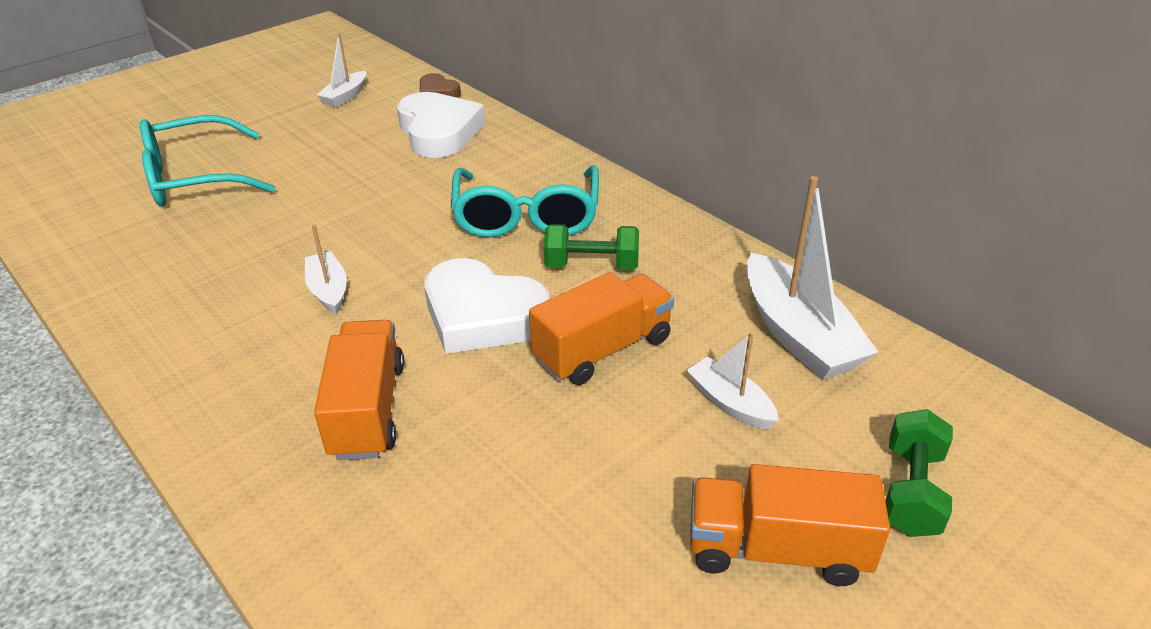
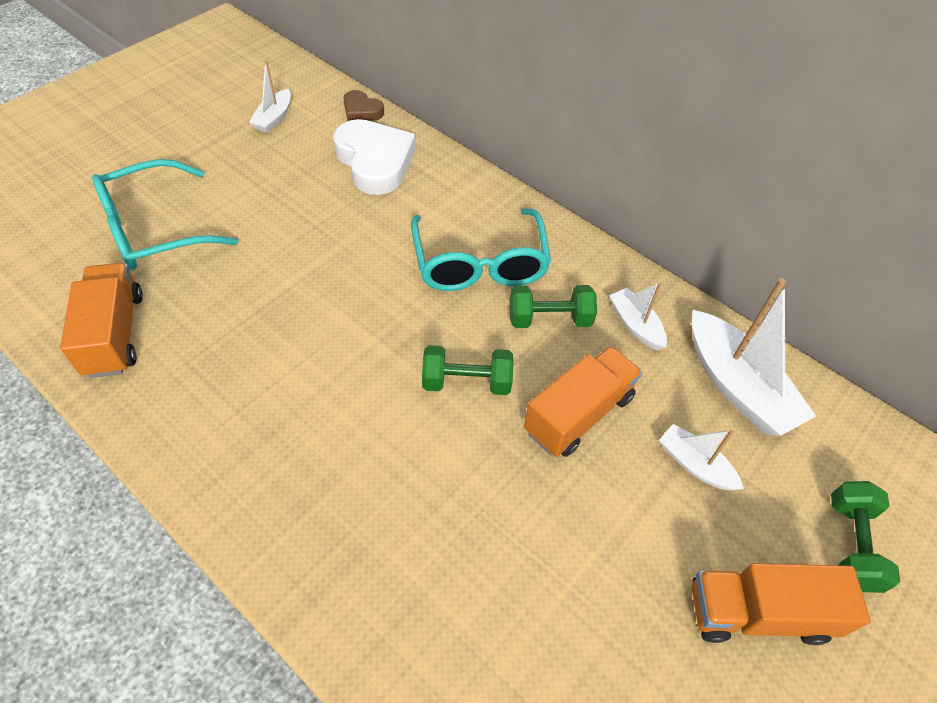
camera: 10 degrees left, 15 degrees up
(328, 290) = (321, 362): white boat -> white boat (635, 325)
(367, 410) = (391, 496): orange truck -> orange truck (114, 334)
(482, 315) = (466, 382): white heart -> green dumbbell

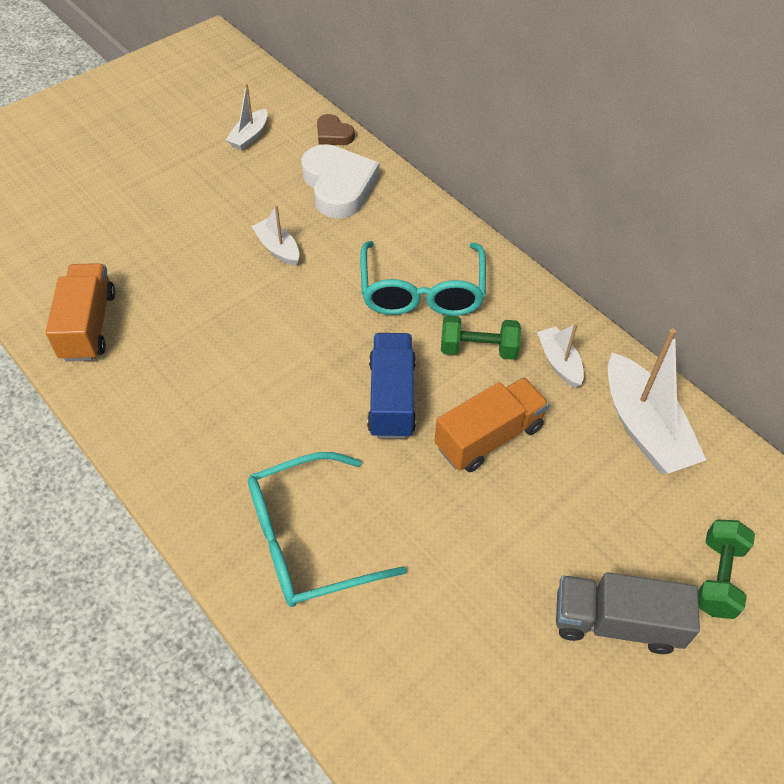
camera: 10 degrees right, 0 degrees up
(154, 230) = (130, 235): turquoise glasses -> turquoise glasses (307, 541)
(466, 382) = (391, 398): green dumbbell -> blue truck
(695, 465) = (587, 493): white boat -> white boat (278, 248)
(758, 613) = (616, 623): orange truck -> grey truck

